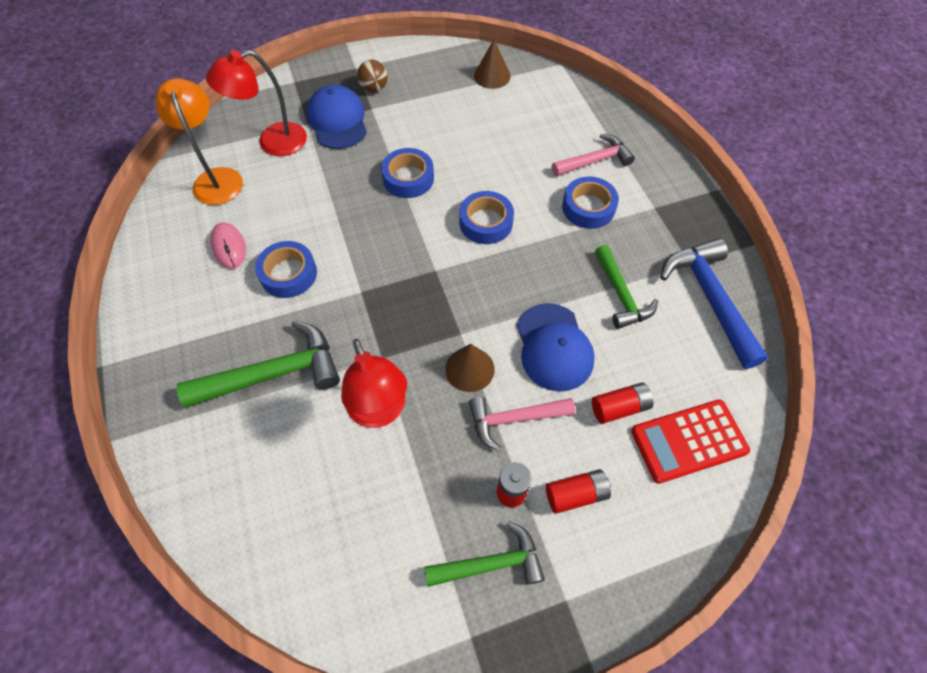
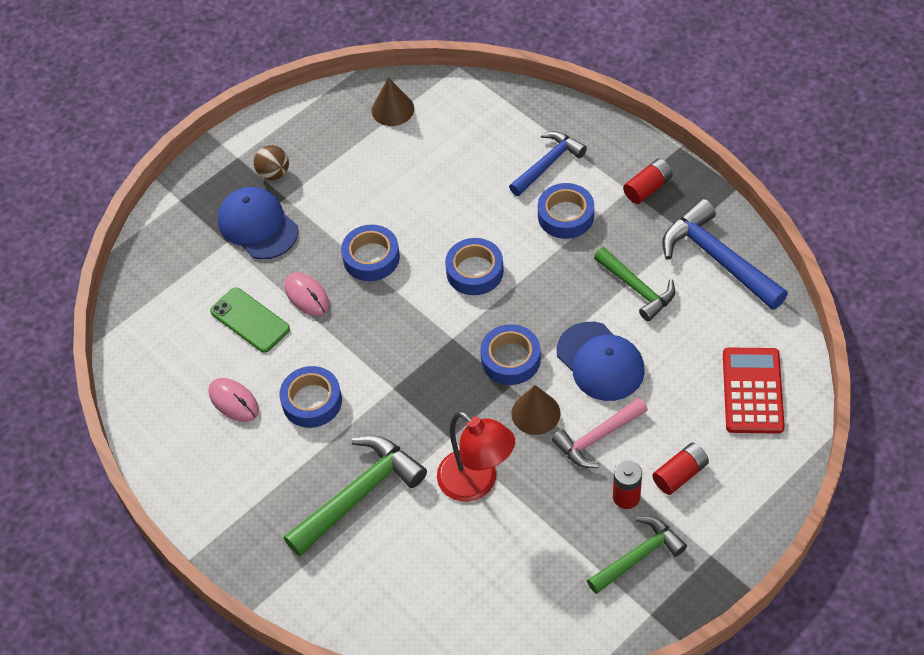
camera: 20 degrees left, 5 degrees down
(216, 178) = (170, 339): orange lamp -> none
(272, 142) = (203, 277): red lamp -> none
(284, 188) = (250, 320): none -> green phone
(340, 187) = (307, 296): none -> pink mouse
(474, 310) = (510, 359): none -> blue tape
(595, 161) = (548, 164): pink hammer -> blue hammer
(619, 407) = (682, 389): red battery -> red battery (647, 188)
(688, 441) = (752, 391): red calculator -> red calculator turned 135 degrees clockwise

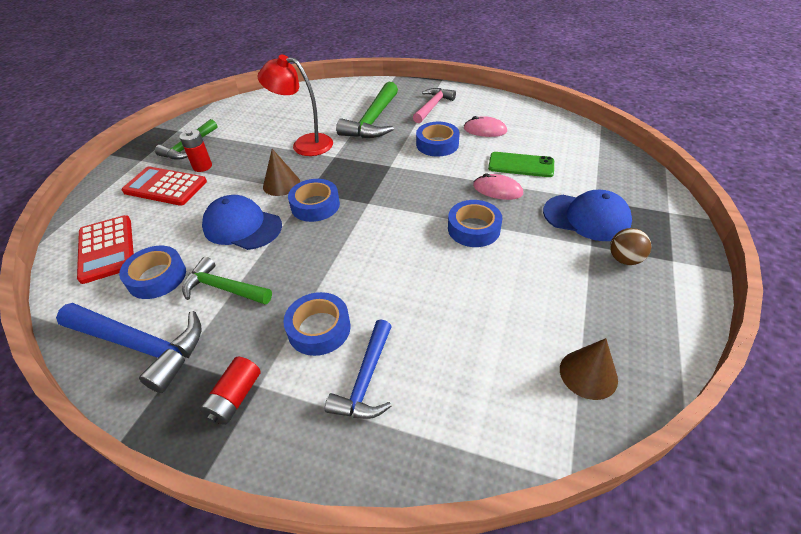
camera: 150 degrees right, 10 degrees down
(474, 271) = (379, 250): blue tape -> blue tape (157, 277)
(597, 438) = (231, 186): pink hammer -> pink hammer (433, 106)
(680, 474) = (165, 187): red battery -> red calculator

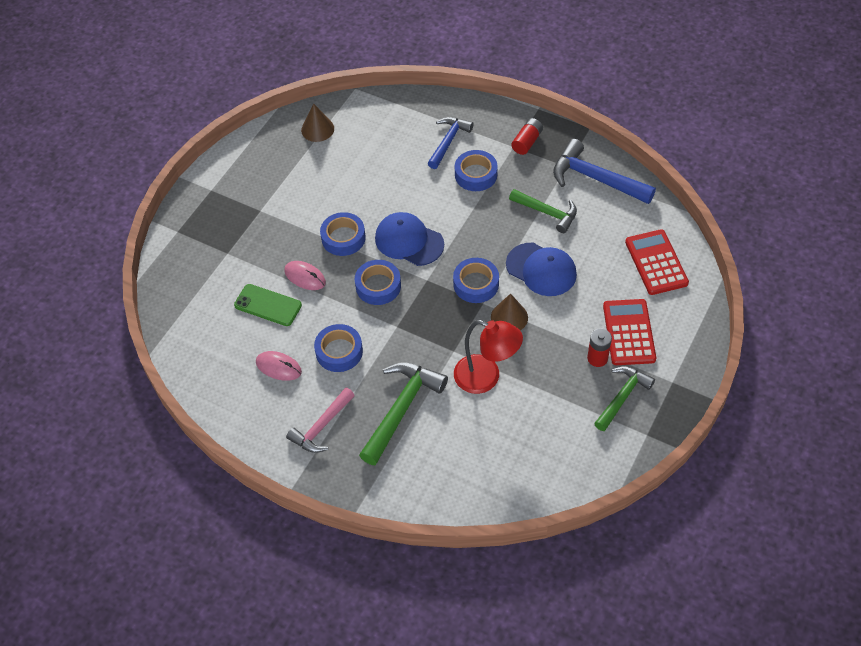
camera: 170 degrees left, 10 degrees up
(157, 277) = (602, 229): blue tape -> blue tape (378, 286)
(165, 187) = (629, 332): red calculator -> red calculator turned 120 degrees counterclockwise
(586, 217) = (246, 235): blue cap -> blue cap (409, 241)
(624, 259) = (244, 195): brown ball -> none

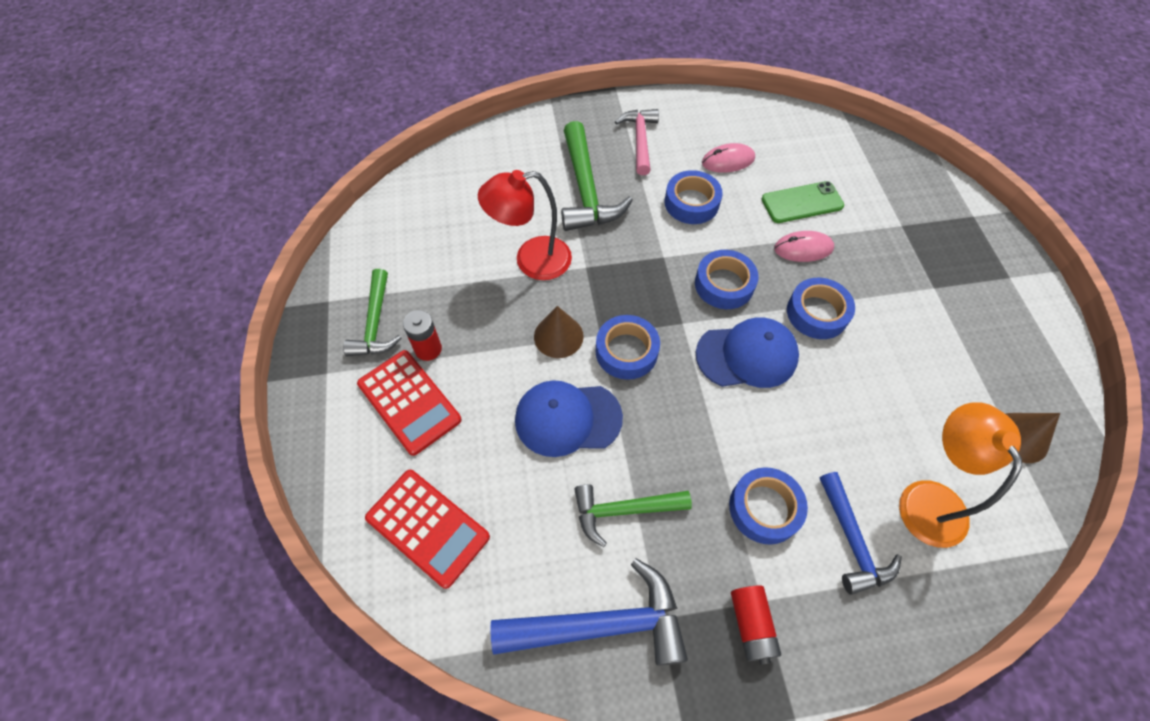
camera: 140 degrees right, 5 degrees up
(394, 135) = (927, 498): none -> orange lamp

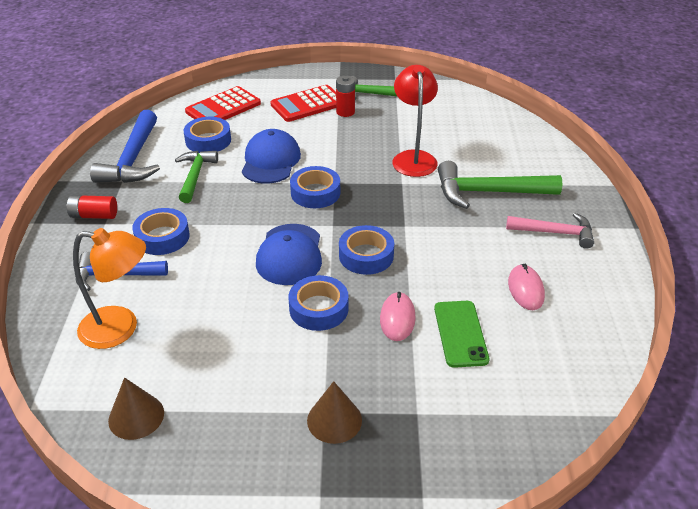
camera: 100 degrees right, 20 degrees down
(558, 336) = (339, 164): brown cone -> brown cone (334, 420)
(691, 203) = (467, 253): blue tape -> blue tape (208, 140)

